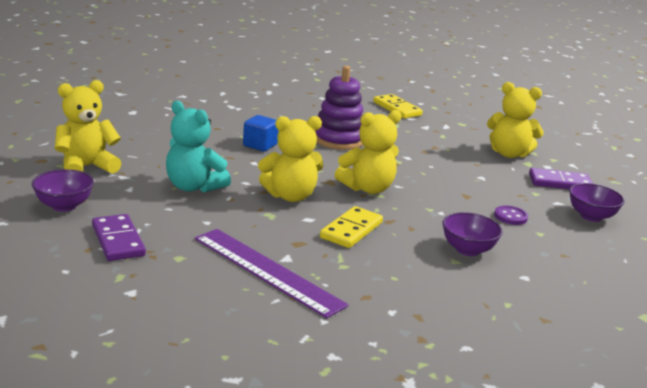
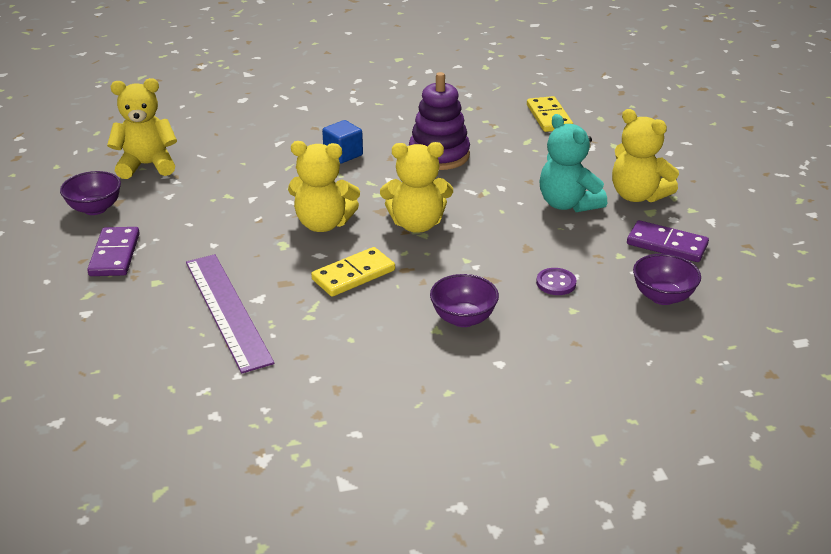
camera: 25 degrees right, 10 degrees up
(194, 187) = (233, 200): turquoise teddy bear -> turquoise teddy bear (567, 204)

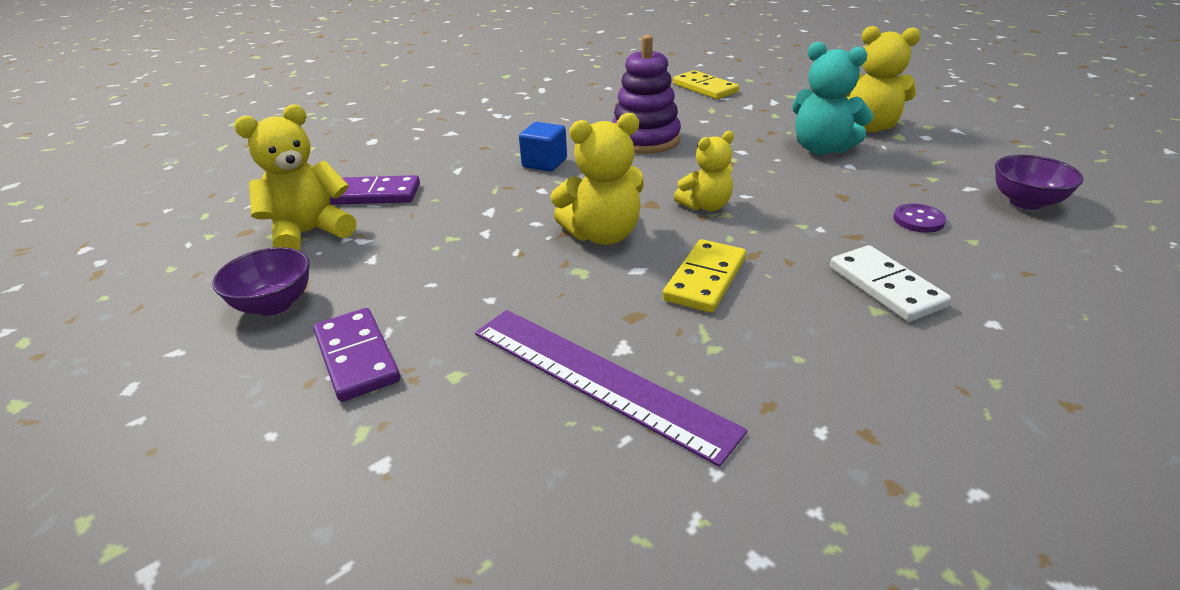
camera: 25 degrees left, 0 degrees up
(417, 224) = (705, 206): yellow teddy bear -> yellow teddy bear, size x0.66
(463, 318) = (886, 287): purple bowl -> white domino
(667, 244) = (955, 158): purple domino -> purple domino (375, 194)

